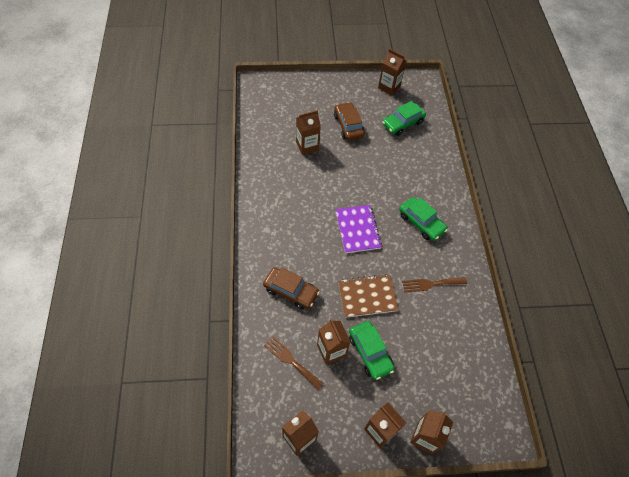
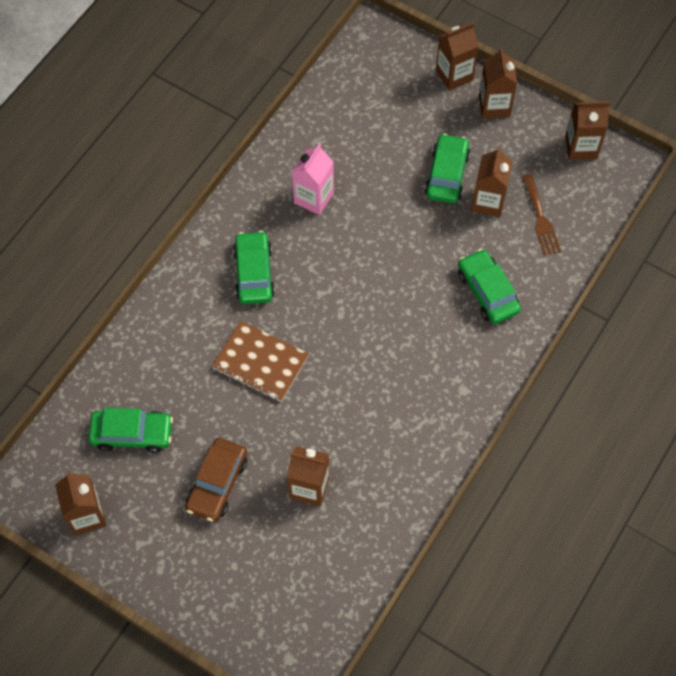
camera: 140 degrees left, 5 degrees up
(291, 291) = (487, 292): brown car -> green car
(357, 230) = (344, 315): purple notebook -> none
(367, 296) = (401, 230): brown notebook -> brown notebook (260, 362)
(431, 284) = (313, 198): brown fork -> pink carton

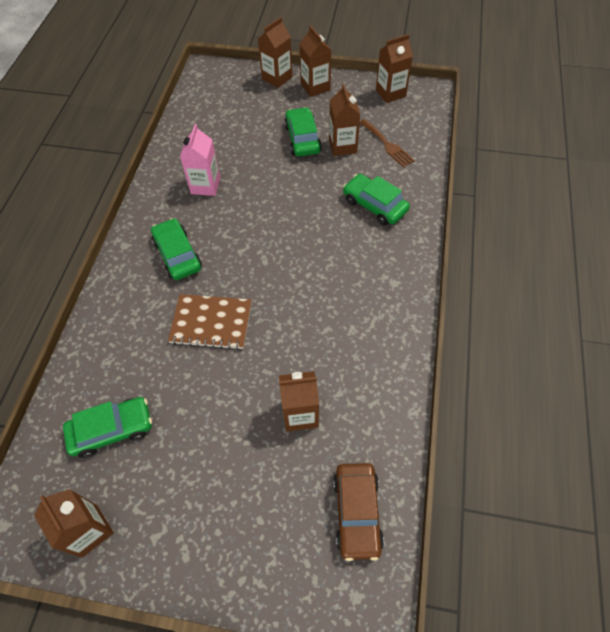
camera: 20 degrees left, 5 degrees down
(217, 483) = (212, 445): brown car -> brown car (357, 512)

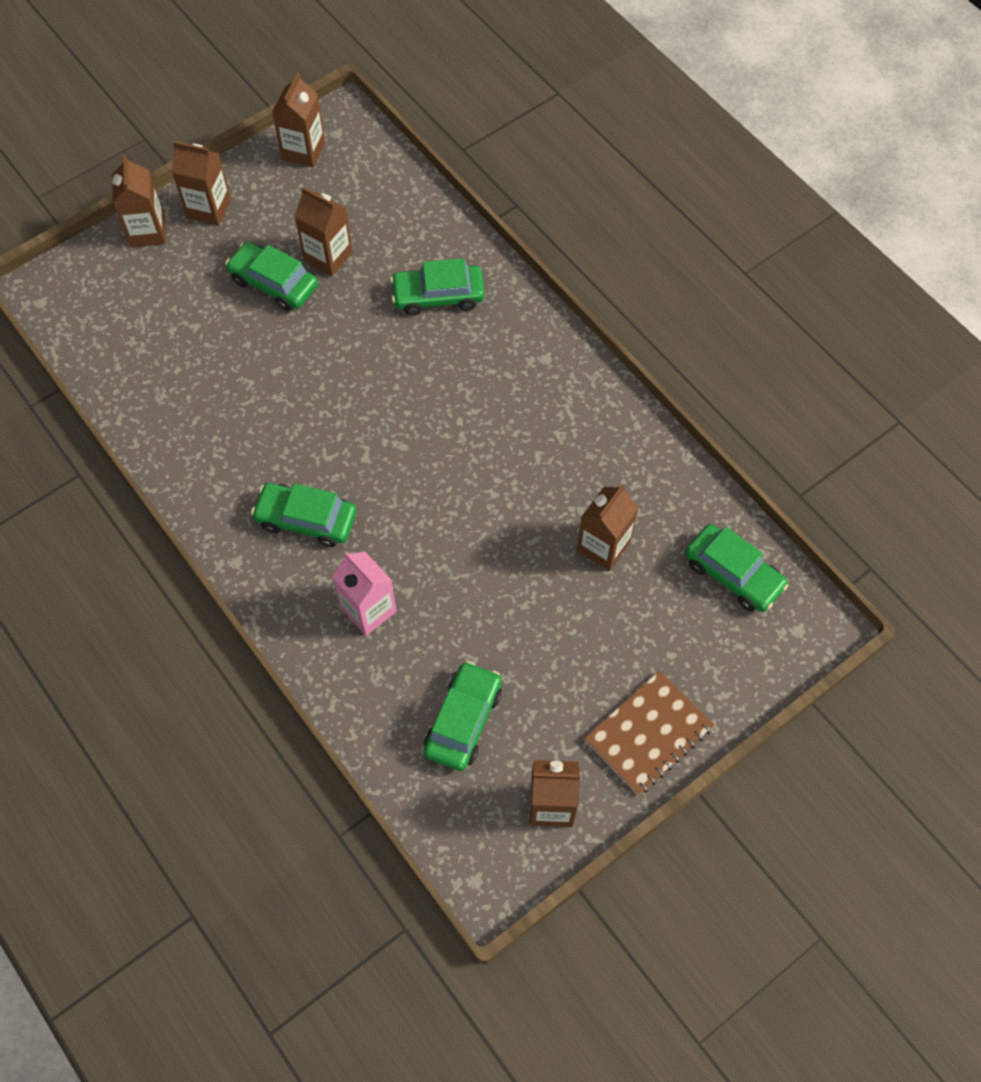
camera: 50 degrees left, 5 degrees up
(205, 185) = (236, 425): pink carton -> pink carton (368, 609)
(211, 322) = (427, 548): brown notebook -> brown notebook (648, 734)
(357, 512) = (733, 574): brown car -> green car
(387, 145) = (373, 217): brown fork -> none

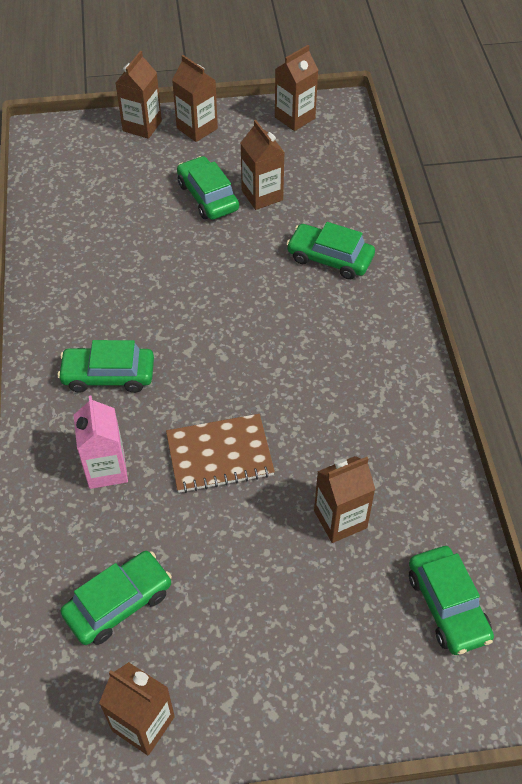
camera: 30 degrees right, 10 degrees down
(306, 520) = (108, 375): green car -> green car turned 45 degrees counterclockwise
(648, 734) = (274, 709): brown notebook -> brown notebook (219, 455)

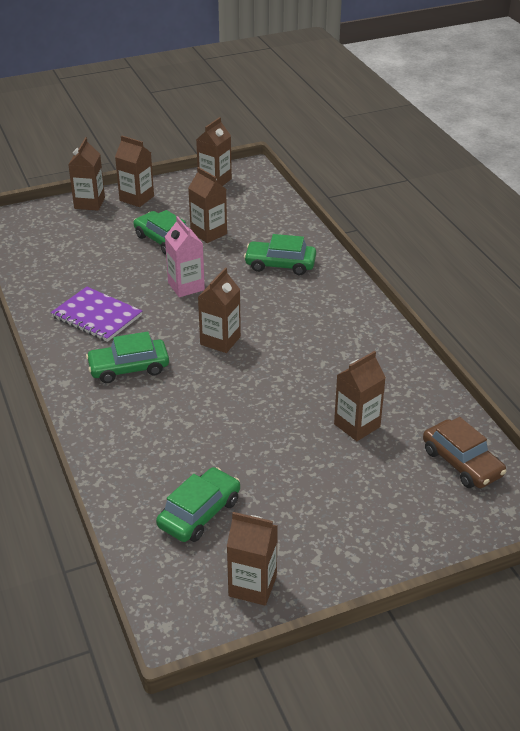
camera: 15 degrees left, 15 degrees down
(97, 293) = (97, 316): none -> purple notebook
(106, 469) = (152, 429): pink carton -> pink carton (186, 286)
(219, 455) = (243, 403): brown notebook -> none
(223, 357) = (220, 340): none -> brown carton
(447, 605) = (462, 462): green car -> brown car

